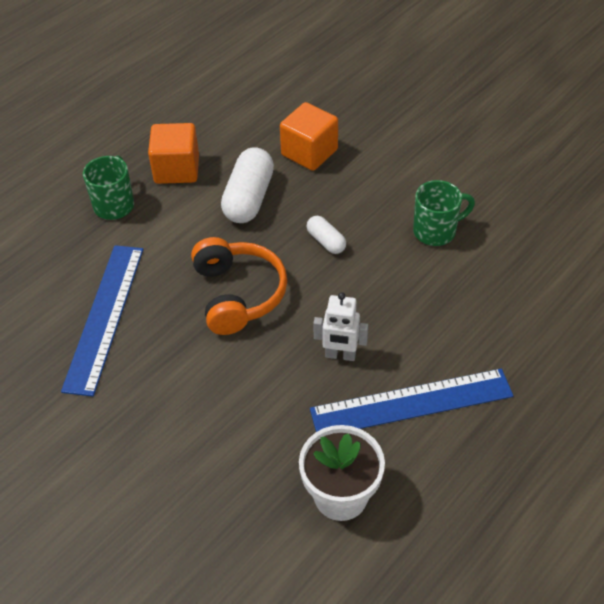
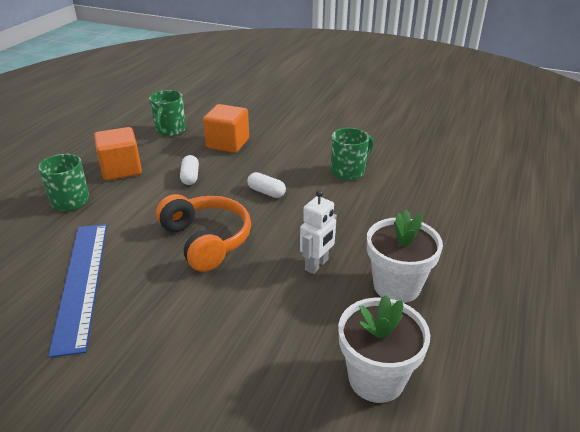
camera: 20 degrees left, 15 degrees down
(248, 115) = (170, 130): none -> green mug
(249, 198) = (190, 177): white capsule -> white capsule, size x0.53
(340, 355) = (317, 265): white robot -> white robot turned 45 degrees counterclockwise
(411, 403) = (396, 286): blue ruler -> white flower pot

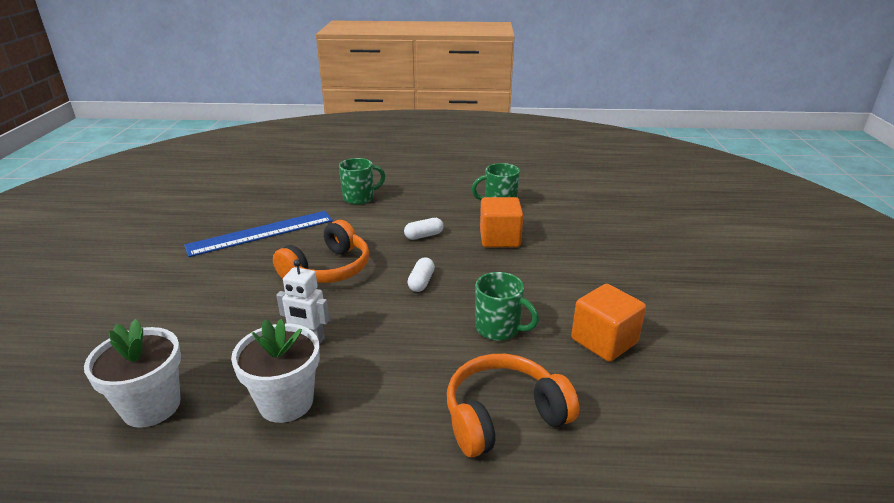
camera: 70 degrees right, 5 degrees down
(121, 169) = (416, 203): orange cube -> orange cube (604, 341)
(438, 190) = (503, 416): none -> orange headphones

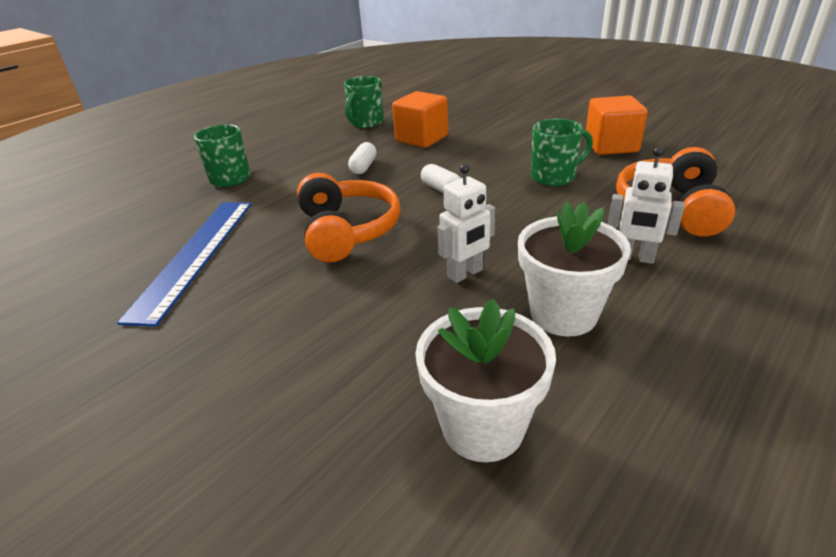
camera: 50 degrees left, 5 degrees up
(392, 417) = (634, 258): none -> white robot

